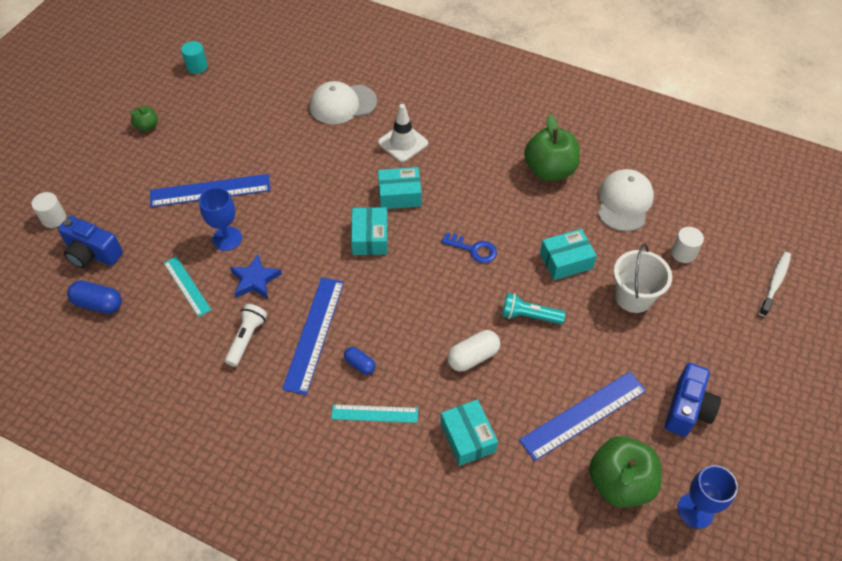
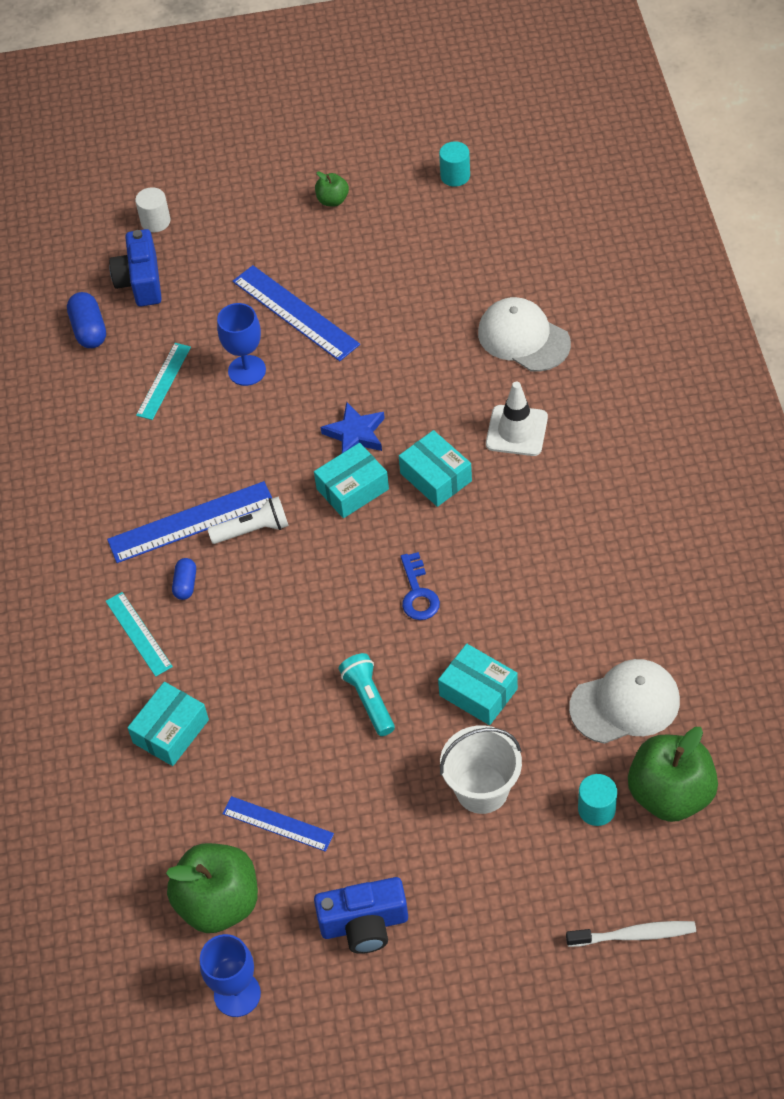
camera: 60 degrees right, 0 degrees up
(246, 338) = (142, 471): white flashlight -> white flashlight (253, 530)
(255, 280) = (216, 429): blue star -> blue star (355, 434)
(473, 357) = (272, 678): white capsule -> none
(549, 170) = (607, 598): green apple -> green apple (670, 794)
(583, 415) = (277, 824): blue ruler -> blue ruler, size x0.61
(683, 253) = (596, 809): white cylinder -> turquoise cylinder

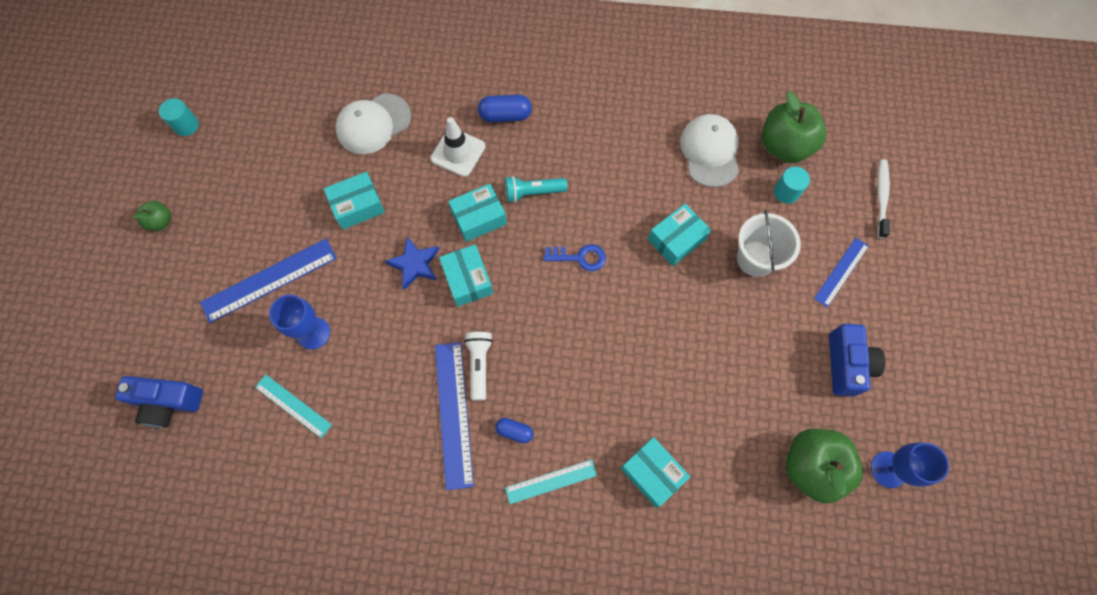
camera: 80 degrees left, 15 degrees up
(89, 330) = (203, 462): blue capsule -> blue capsule (505, 115)
(155, 221) = (103, 375): white cylinder -> none
(277, 824) = (753, 407): blue ruler -> blue ruler (841, 272)
(368, 699) = (663, 315): turquoise flashlight -> turquoise flashlight (533, 192)
(410, 358) = (357, 206): none -> turquoise box

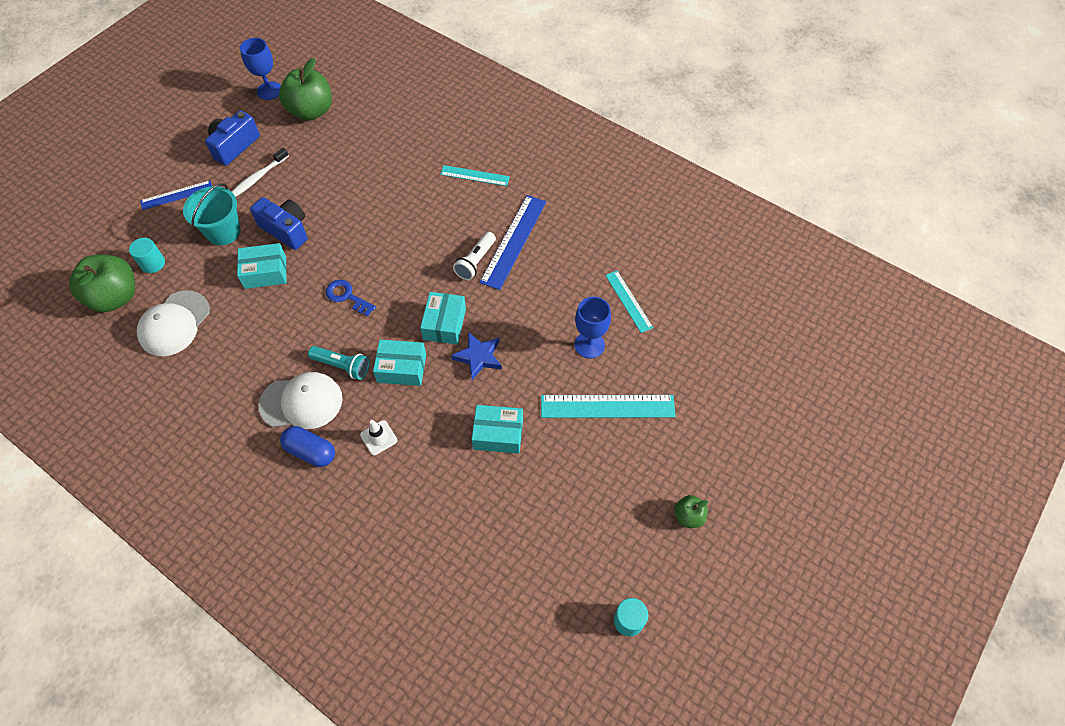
camera: 150 degrees left, 10 degrees down
(168, 403) = (726, 349): blue camera -> blue camera (286, 230)
(269, 280) = (607, 406): blue ruler -> turquoise ruler
(373, 124) = (437, 512): white cap -> white cap (301, 402)
(458, 152) = (378, 437): white traffic cone -> white traffic cone, size x0.63
(514, 431) = (479, 212): blue capsule -> none
(652, 473) = (408, 151): turquoise box -> none
(755, 258) = (223, 231): white bucket -> turquoise bucket
(881, 197) = (92, 225): white toothbrush -> white toothbrush (257, 178)

